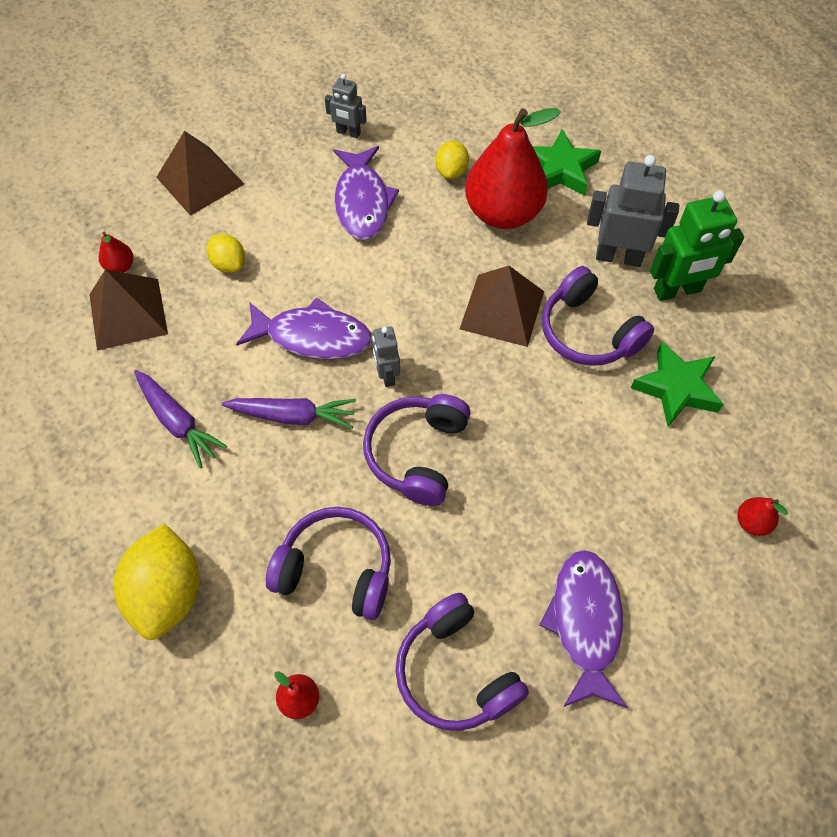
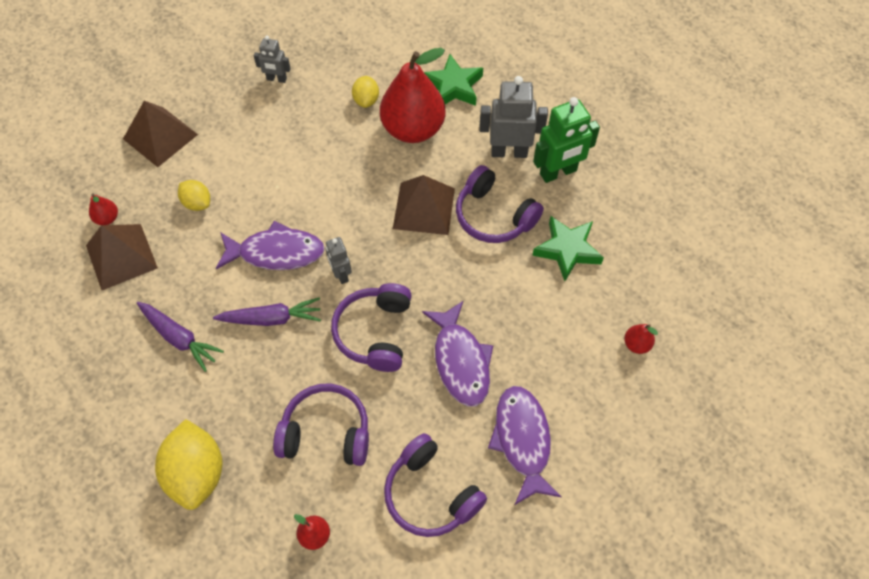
camera: 10 degrees left, 0 degrees up
(362, 202) = (298, 136): purple fish -> purple fish (460, 361)

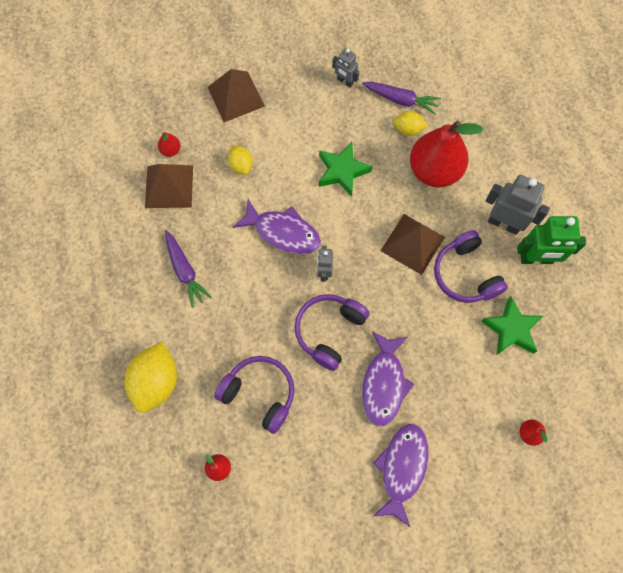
camera: 25 degrees right, 10 degrees up
(271, 318) = (257, 285): purple carrot -> purple carrot (400, 100)
(366, 100) = (408, 129): yellow lemon -> yellow lemon turned 75 degrees clockwise
(430, 494) = (314, 477): purple headphones -> none
(453, 86) = (485, 145): green star -> green star (342, 171)

